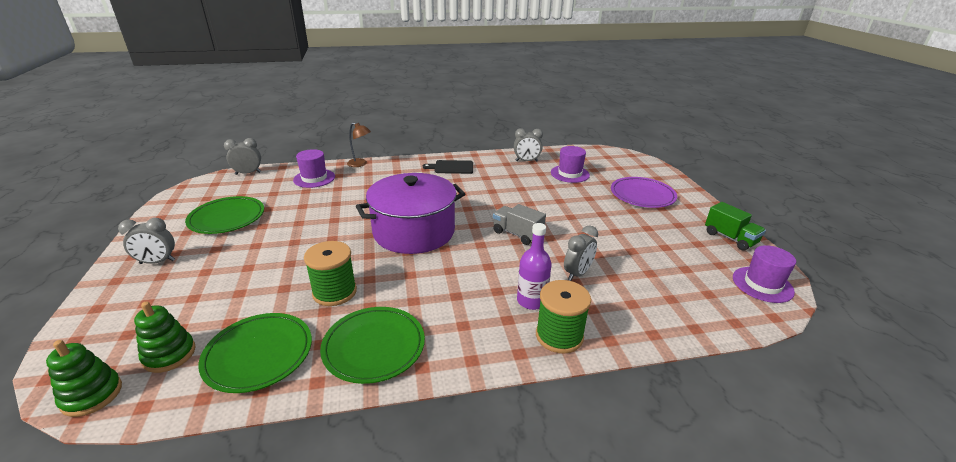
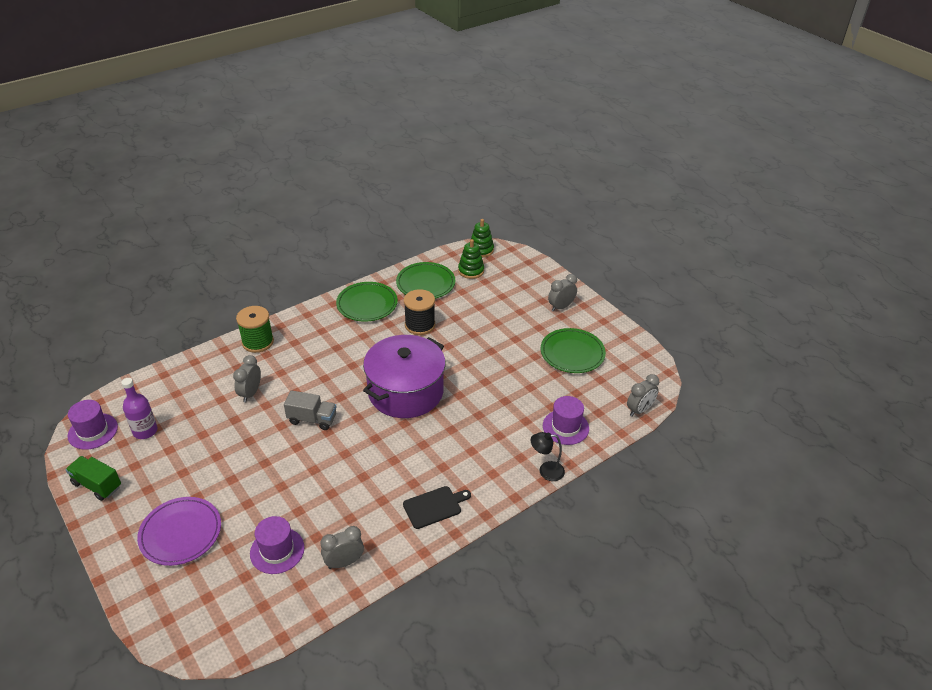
camera: 155 degrees right, 10 degrees up
(334, 292) = (420, 325): green spool -> black spool
(360, 164) = (546, 471): brown lamp -> black lamp
(531, 301) = (282, 359): purple bottle -> purple bottle (145, 431)

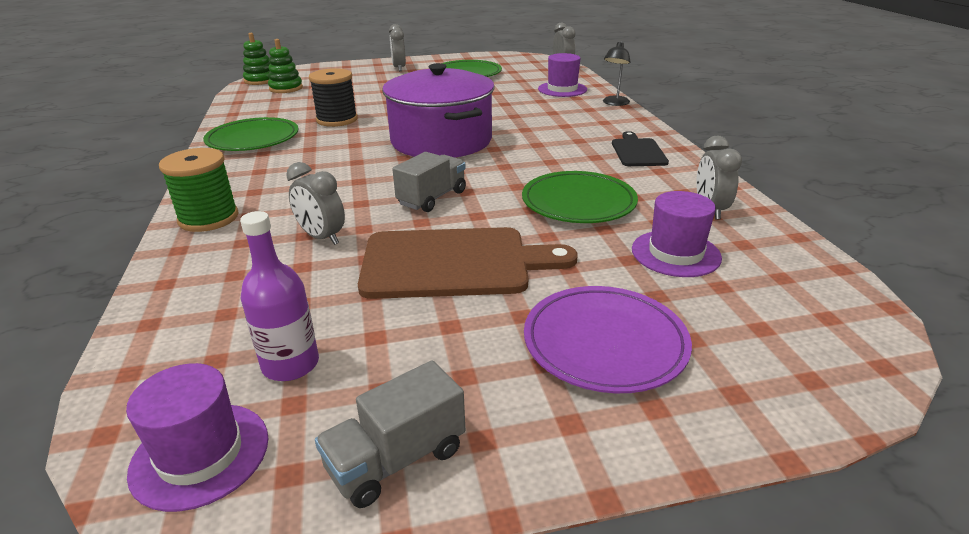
camera: 65 degrees left, 10 degrees down
(97, 485) = (396, 459): green truck -> grey truck
(239, 454) = (453, 263): none -> brown cutting board
(425, 283) = (270, 108): green plate -> green plate (578, 202)

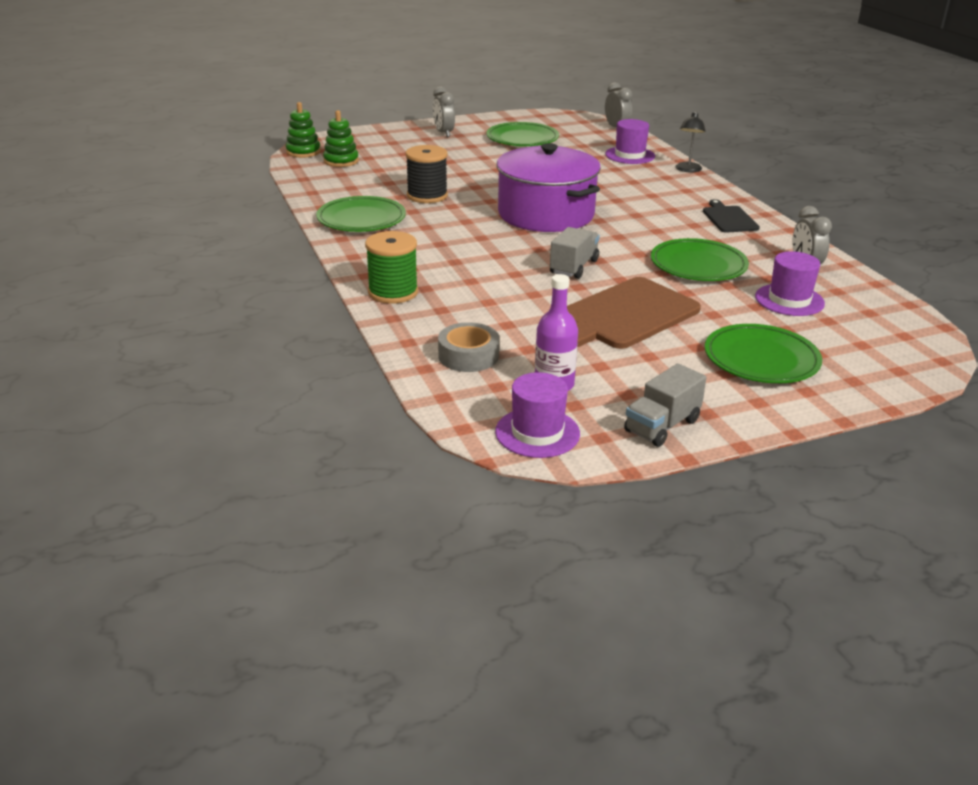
camera: 10 degrees left, 0 degrees up
(218, 309) = (468, 356): none -> grey tape
(322, 237) = (505, 302): grey clock -> none
(453, 263) = (625, 315): brown cutting board -> brown cutting board turned 150 degrees clockwise
(604, 343) = (761, 359): purple plate -> green plate

